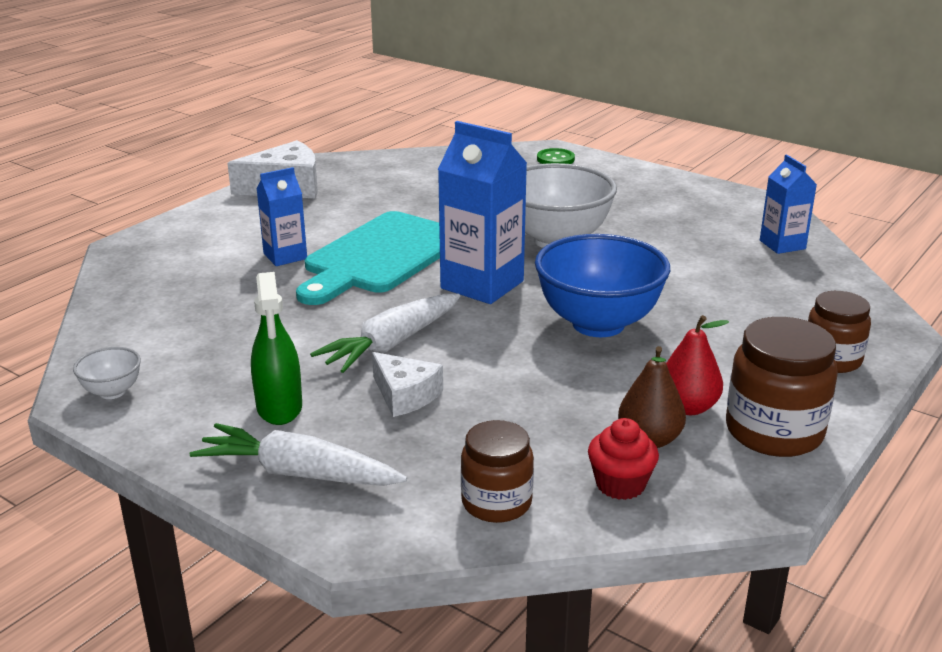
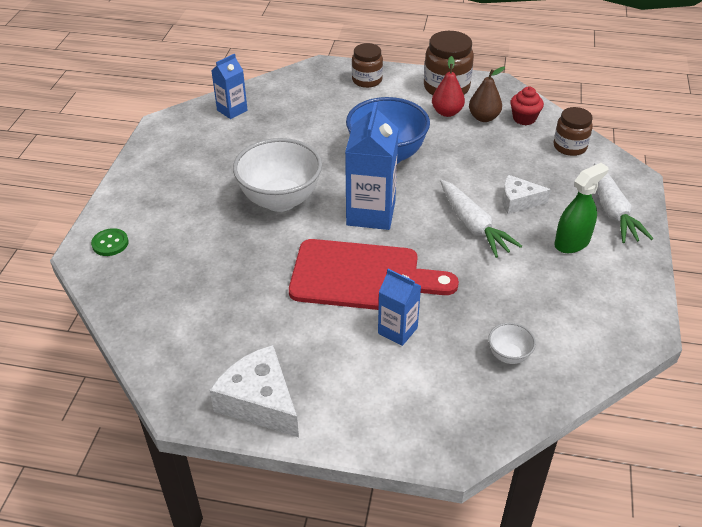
camera: 115 degrees left, 15 degrees up
(112, 392) = (627, 322): white bowl -> white bowl (508, 355)
(380, 256) = (362, 277): turquoise cutting board -> red cutting board
(391, 344) = (473, 225): white carrot -> white carrot turned 45 degrees clockwise
(405, 395) = (518, 201): white cheese -> white cheese turned 105 degrees counterclockwise

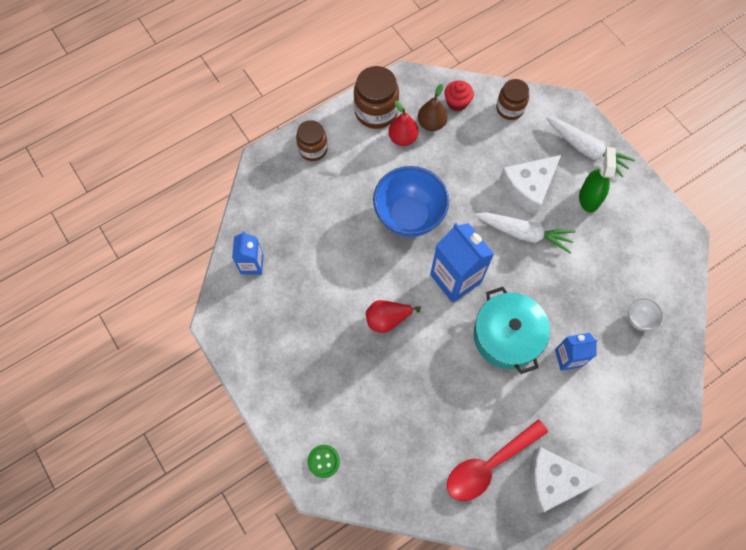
camera: 45 degrees left, 25 degrees up
(223, 345) = (489, 465): none -> red spoon
(280, 200) = (387, 319): white bowl -> red pear
(362, 277) = (507, 336): red cutting board -> turquoise pot
(518, 201) = (528, 188): white cheese -> white cheese, size x1.59

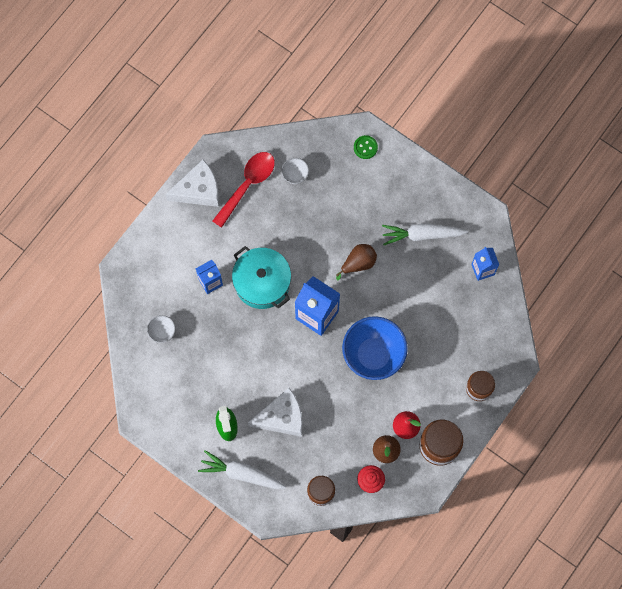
camera: 160 degrees right, 5 degrees up
(387, 319) = (358, 263): red pear -> brown pear
(425, 456) = (295, 175): none -> white bowl
(524, 233) = (273, 373): white carrot -> white carrot (422, 235)
(528, 188) = (282, 417): white cheese -> white cheese turned 45 degrees clockwise

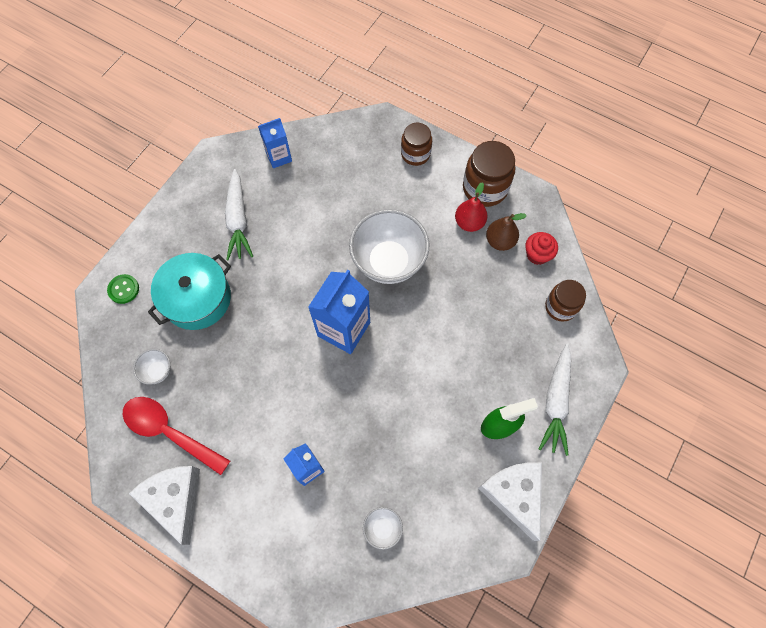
camera: 95 degrees left, 5 degrees down
(262, 282) = (305, 400): turquoise pot -> turquoise pot (197, 298)
(282, 417) = (477, 359): white cheese -> white cheese (514, 494)
(358, 263) = (275, 286): brown pear -> none
(373, 355) = (388, 262): blue bowl -> white bowl

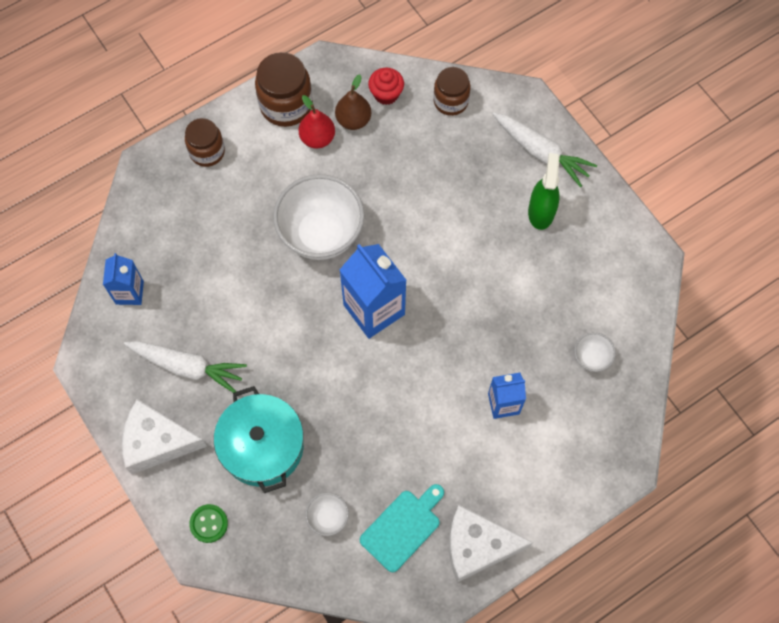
camera: 65 degrees left, 0 degrees up
(170, 432) = (403, 527): red spoon -> turquoise cutting board
(514, 494) = (610, 230): white cheese -> white cheese (157, 442)

